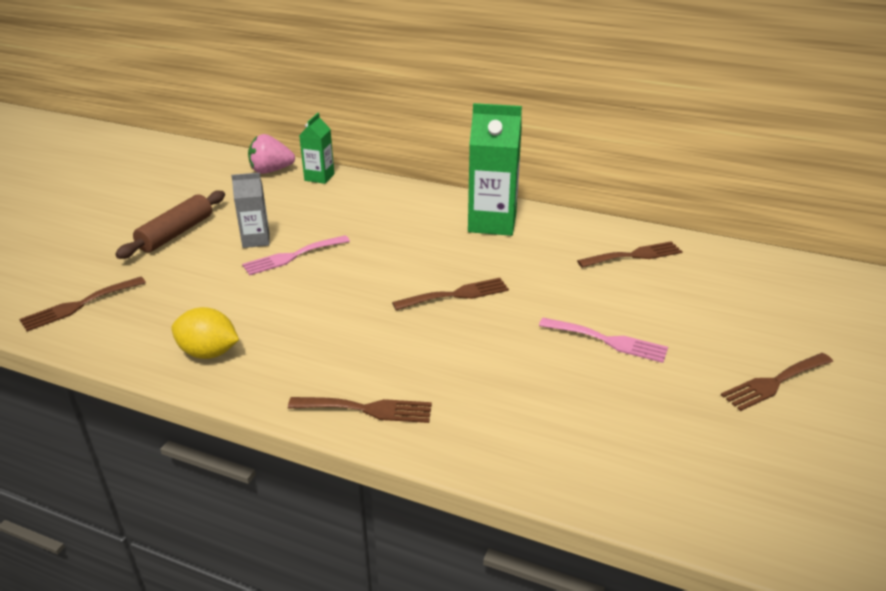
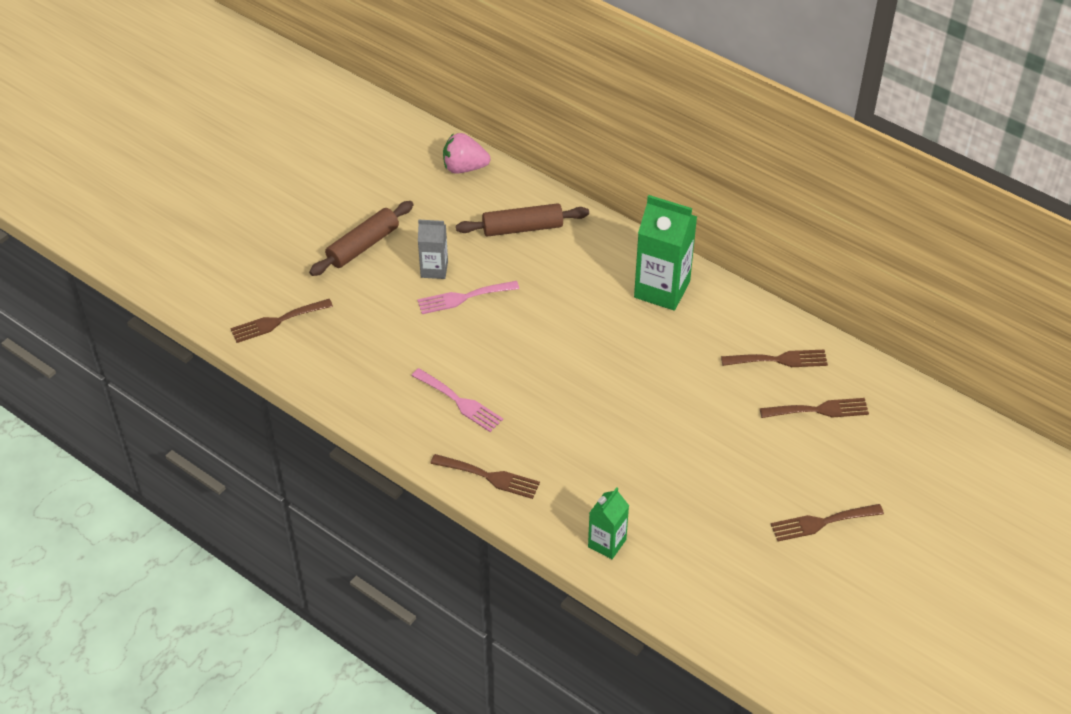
camera: 15 degrees right, 15 degrees up
(209, 353) = (378, 396): yellow lemon -> none
(319, 177) = (511, 187): green carton -> green carton (607, 543)
(339, 201) = (522, 228): none -> brown rolling pin
(456, 295) = (596, 374): brown fork -> brown fork (819, 410)
(608, 341) = (706, 452): pink fork -> pink fork (460, 402)

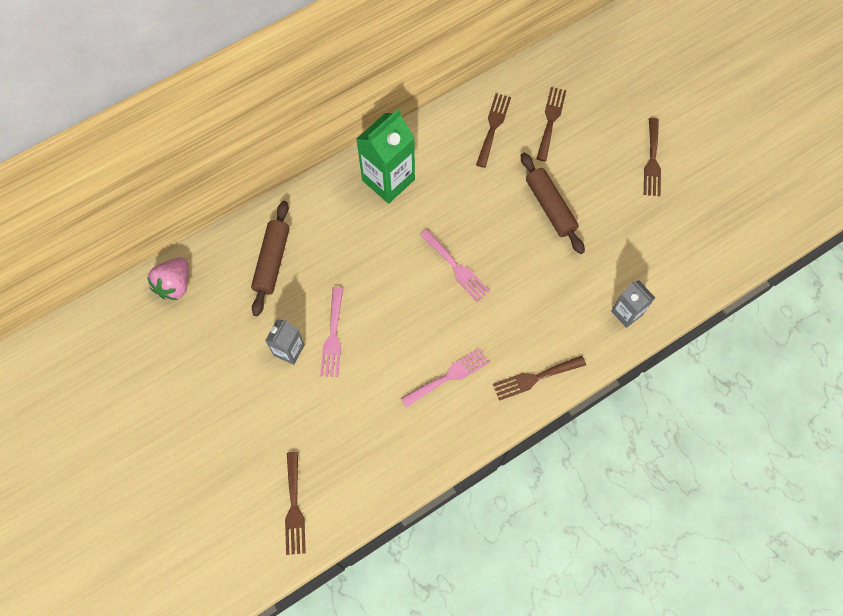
camera: 70 degrees left, 20 degrees up
(363, 246) = (233, 403): brown rolling pin -> brown rolling pin (550, 207)
(490, 477) = (535, 378): brown fork -> brown fork turned 150 degrees counterclockwise
(587, 374) = (456, 267): none -> pink fork
(607, 543) = (626, 313): green carton -> grey carton

